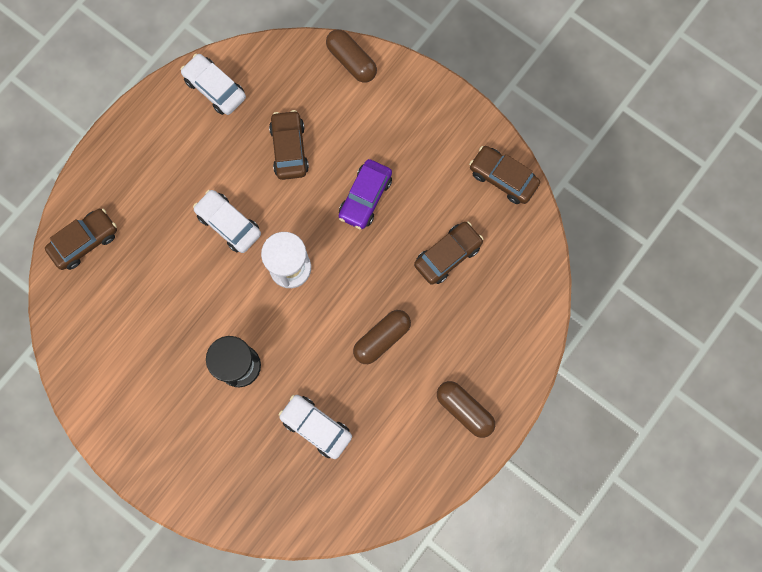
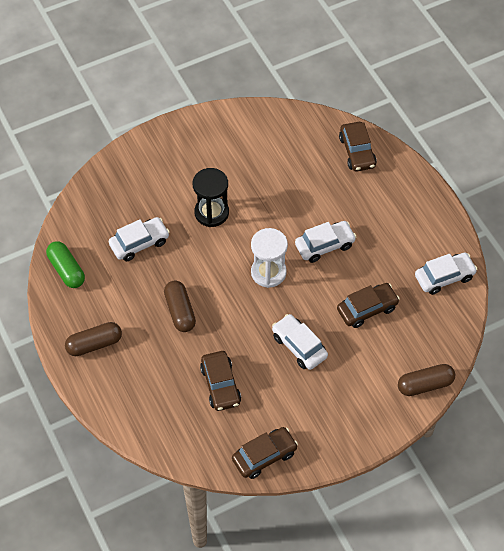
camera: 115 degrees right, 20 degrees down
(289, 149) = (367, 309): brown car -> brown car turned 45 degrees counterclockwise
(365, 197) = (299, 346): purple car -> white car
(388, 491) = (66, 270): none -> green capsule

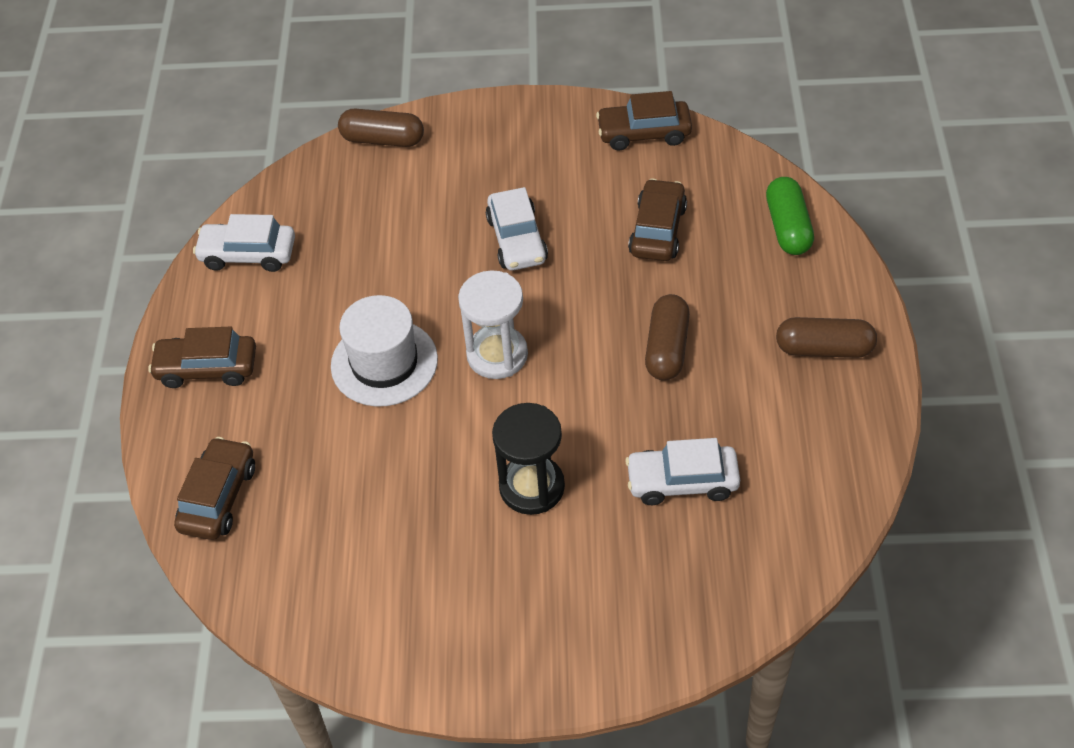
camera: 150 degrees left, 5 degrees down
(66, 270) = (829, 483): green capsule -> green capsule (788, 227)
(324, 245) = (384, 363): white car -> white hat
(367, 309) = (388, 252): brown car -> brown car (207, 368)

